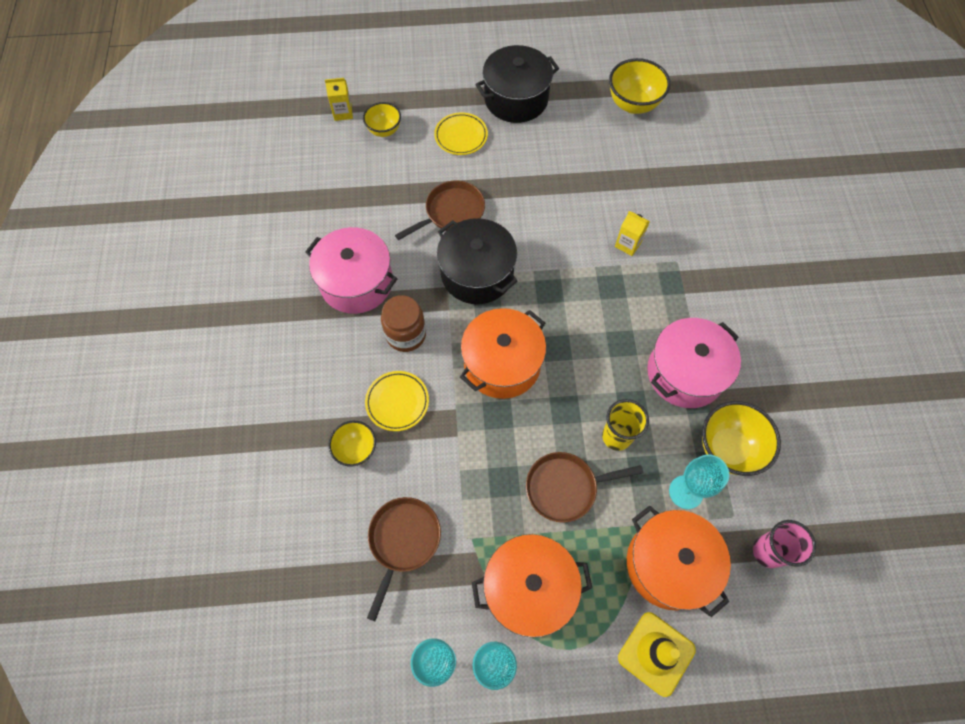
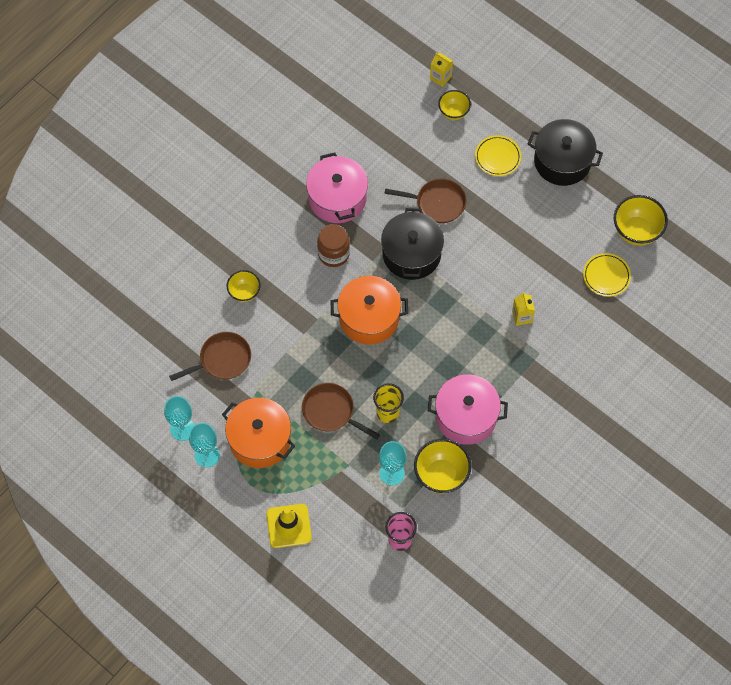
camera: 45 degrees right, 0 degrees up
(397, 402) = (291, 287): yellow plate -> yellow plate (606, 276)
(669, 564) = (341, 496): orange pot -> none

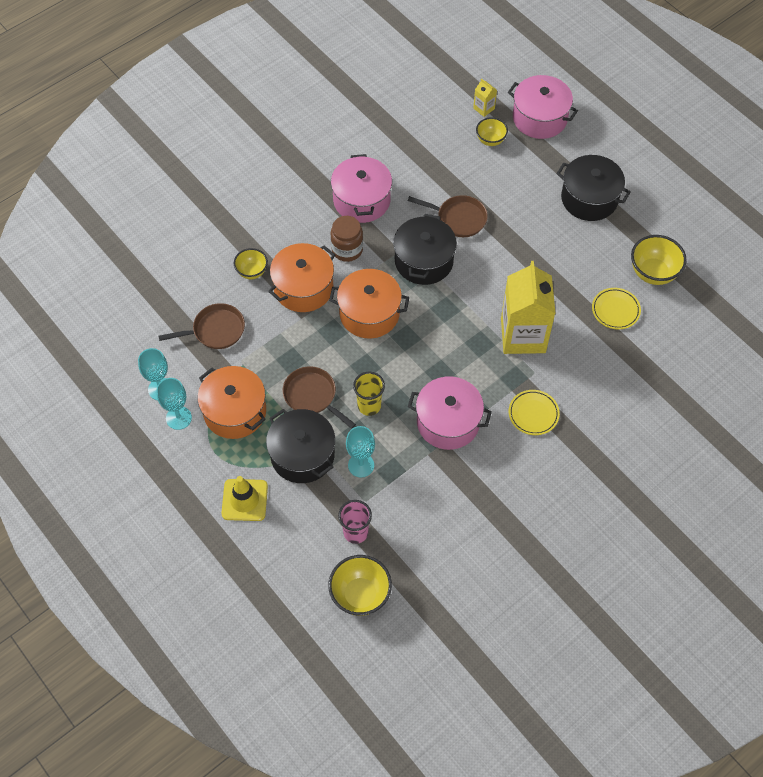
camera: 10 degrees right, 5 degrees down
(299, 301) = (303, 288): none -> orange pot
(334, 472) = (302, 455): none -> black pot
(441, 475) = (411, 475): yellow bowl -> yellow bowl (360, 595)
(497, 157) = (526, 186): yellow plate -> yellow plate (533, 414)
(498, 80) = (539, 118): none -> pink pot
(522, 316) = (523, 335): yellow carton -> yellow carton, size x2.45

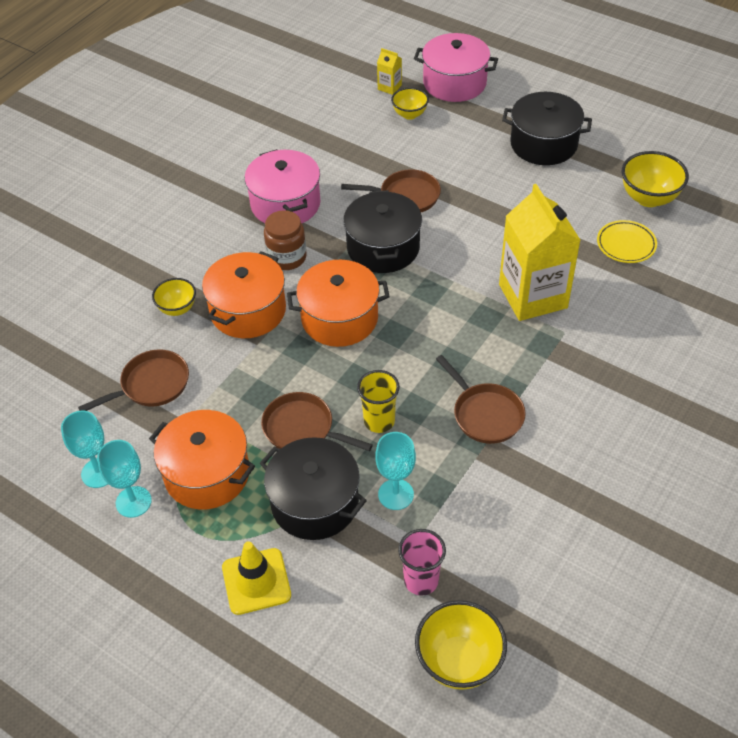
camera: 15 degrees left, 10 degrees down
(448, 422) = (485, 414): pink pot -> brown pan
(533, 414) = (584, 377): yellow plate -> none

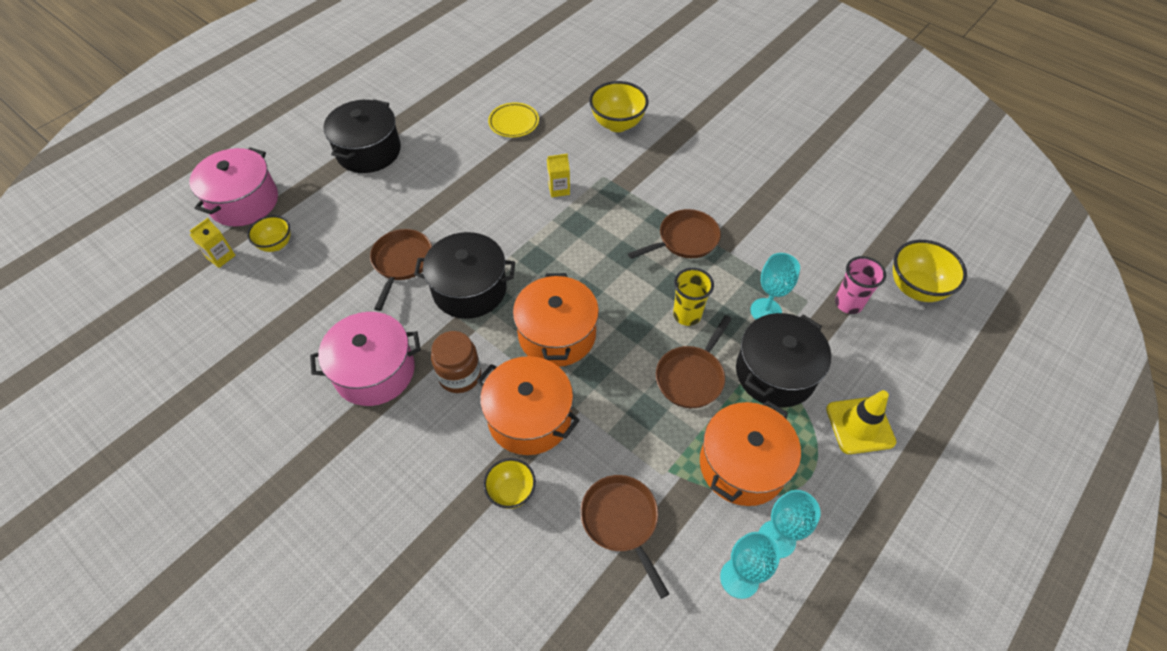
camera: 85 degrees left, 5 degrees up
(533, 296) = (559, 189): yellow carton -> yellow carton, size x0.41
(648, 198) = (464, 99): yellow bowl -> yellow bowl (617, 124)

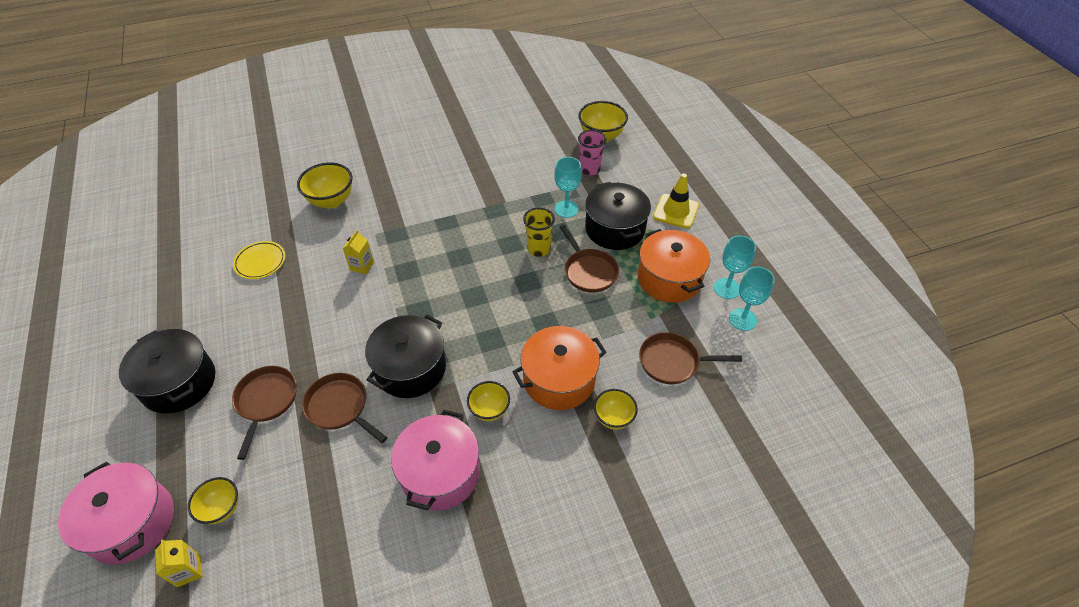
camera: 60 degrees left, 5 degrees down
(460, 375) = (489, 410): brown jar -> yellow bowl
(557, 334) = (499, 330): orange pot -> none
(684, 240) = (475, 219): brown pan -> brown pan (266, 401)

